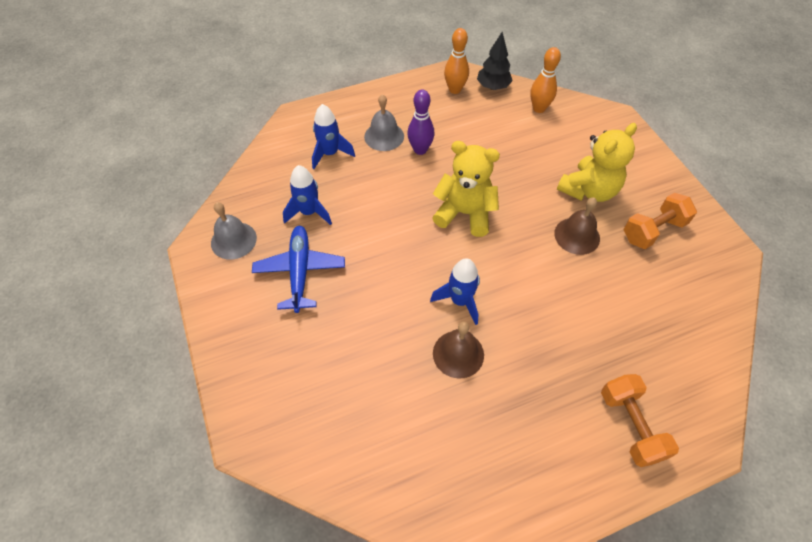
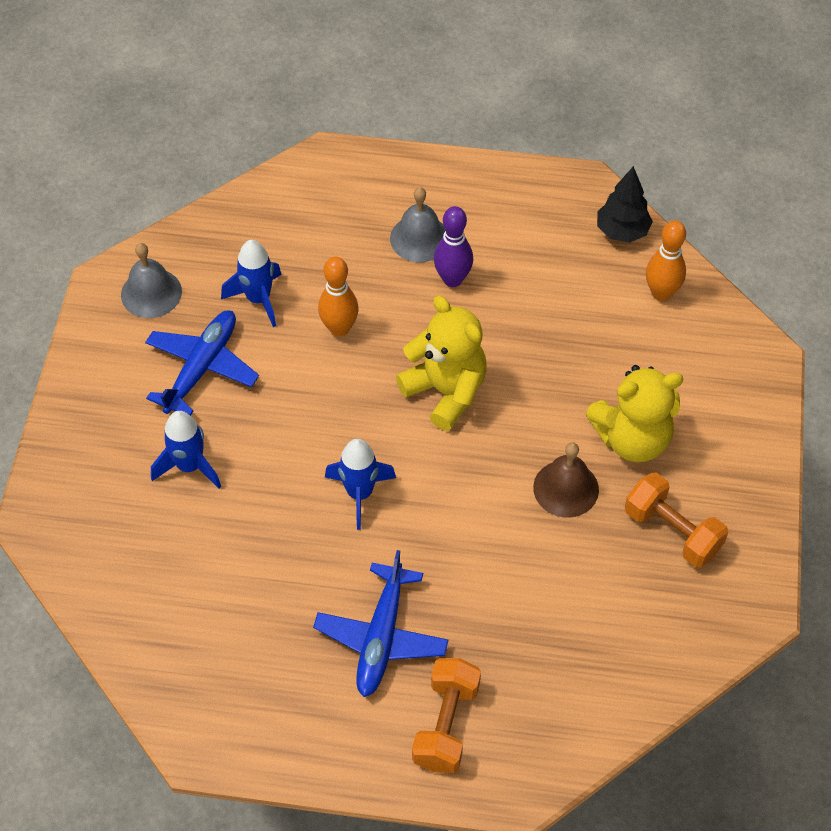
camera: 30 degrees right, 0 degrees up
(330, 153) = (334, 232): blue rocket -> blue rocket (189, 466)
(455, 89) = (565, 212): orange bowling pin -> orange bowling pin (339, 328)
(458, 354) = (313, 550): brown bell -> none
(544, 388) = (381, 637): none -> blue plane
(653, 230) = (672, 531): orange dumbbell -> orange dumbbell turned 45 degrees clockwise

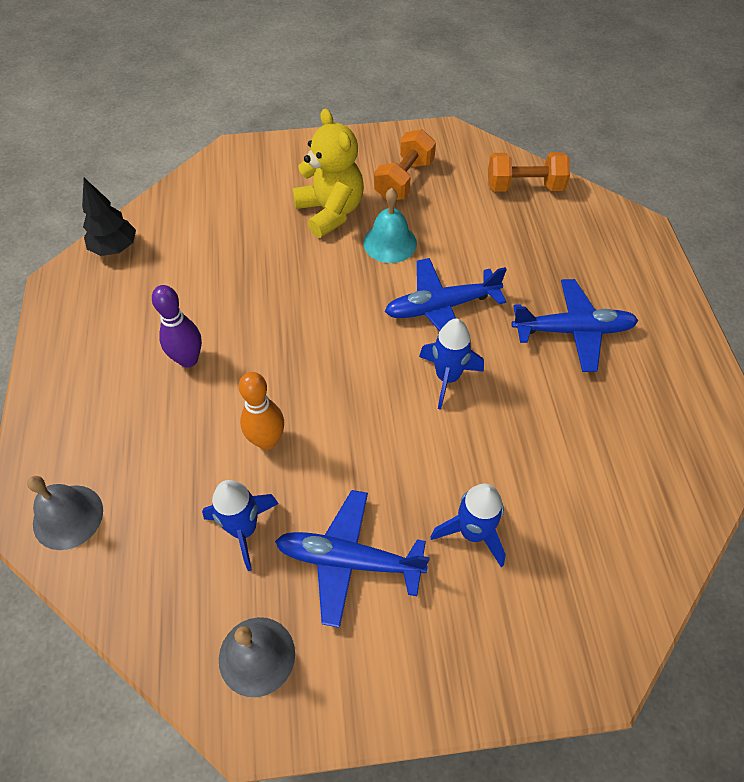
camera: 105 degrees left, 0 degrees up
(419, 238) = (139, 398): grey bell -> grey bell (68, 517)
(446, 391) = (319, 338): yellow teddy bear -> none
(446, 725) = (621, 276): orange dumbbell -> orange dumbbell (524, 187)
(454, 515) = (441, 307): none -> blue plane
(566, 488) = (390, 243): brown bell -> turquoise bell
(661, 293) = (181, 215): orange bowling pin -> none

